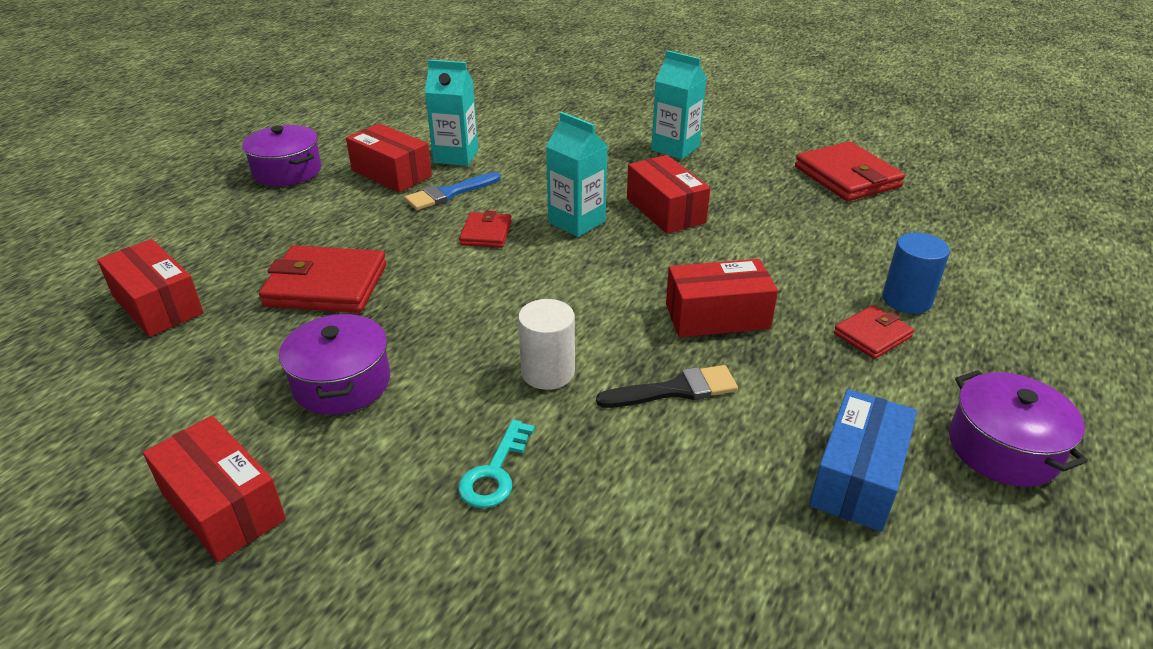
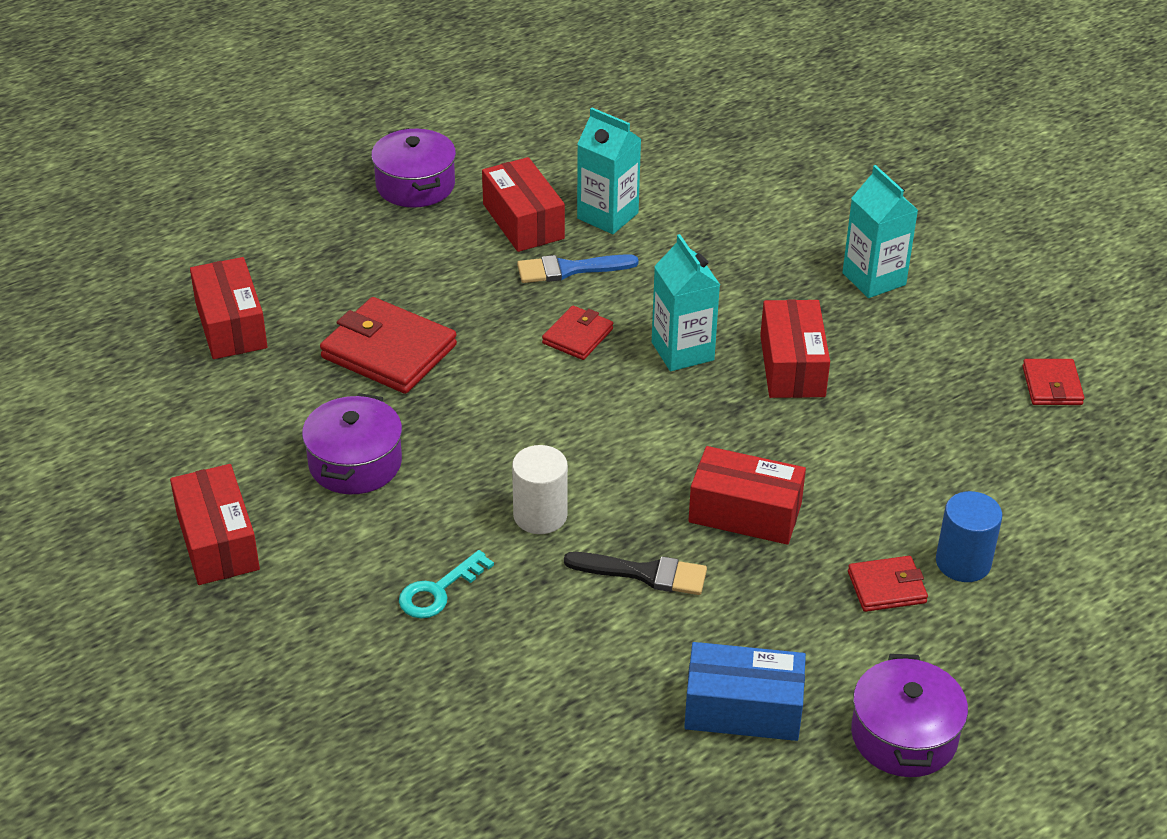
camera: 25 degrees right, 5 degrees up
(847, 177) = (1052, 386): red wallet -> red wallet, size x0.55
(857, 477) = (743, 709): blue box -> blue box turned 45 degrees clockwise

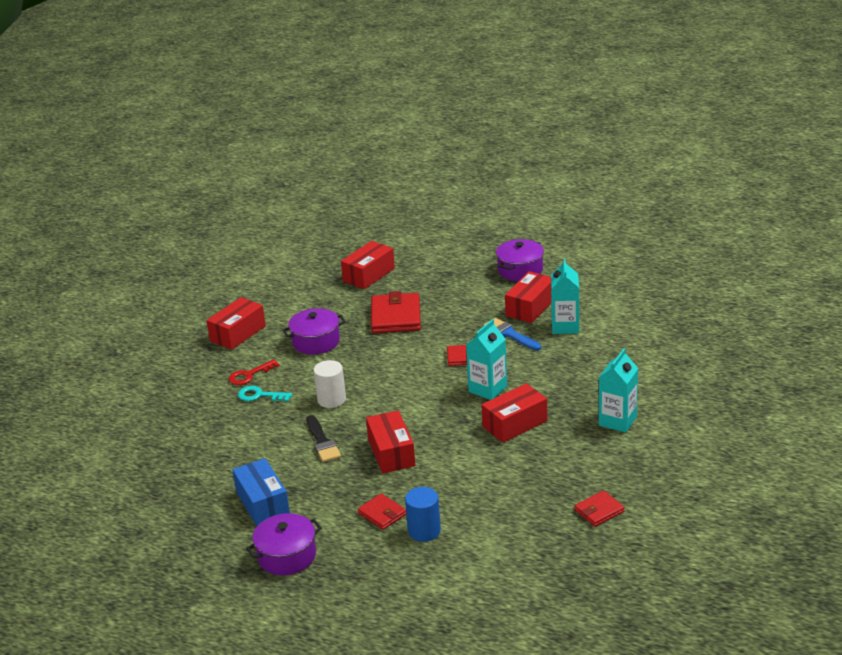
camera: 60 degrees right, 10 degrees down
(363, 579) = (249, 375): none -> red key

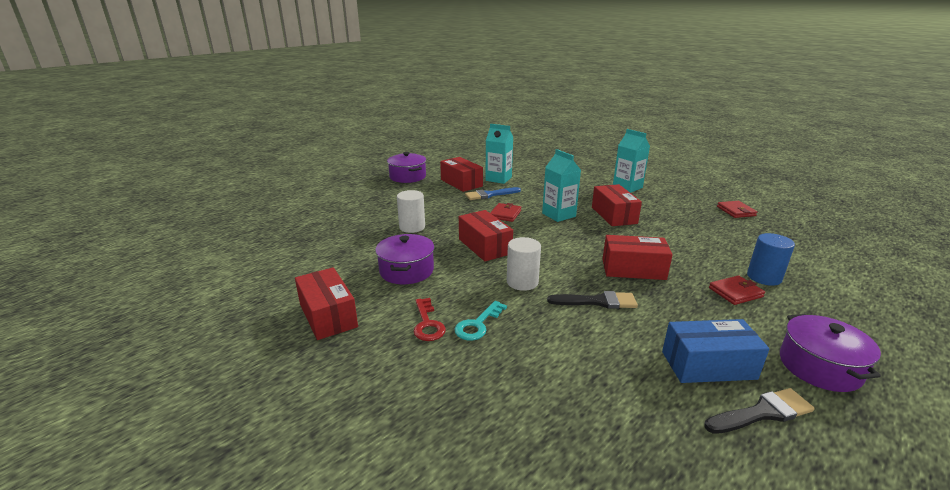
camera: 70 degrees left, 5 degrees down
(221, 527) = (762, 413): none -> black brush
(369, 275) = (325, 225): red box -> red box (484, 246)
(396, 317) = (412, 227): red wallet -> white cylinder

